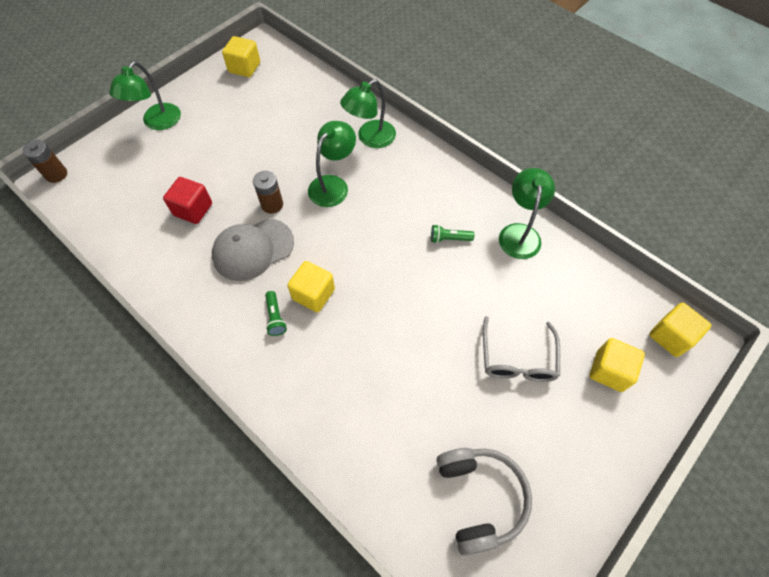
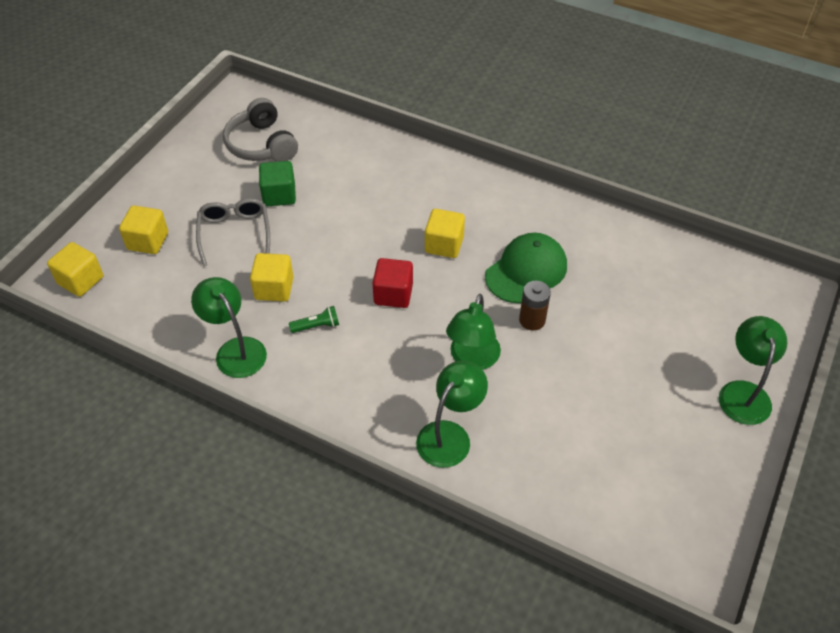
camera: 165 degrees right, 10 degrees down
(56, 174) = (799, 300): brown battery -> none
(193, 209) = (616, 296): red cube -> red cube (393, 294)
(244, 68) = (692, 518): yellow cube -> yellow cube (274, 288)
(253, 249) = (526, 271): grey cap -> green cap
(275, 317) = (471, 219): green flashlight -> none
(466, 402) = (279, 195): none -> green cube
(519, 233) = (235, 350): green lamp -> green lamp turned 150 degrees clockwise

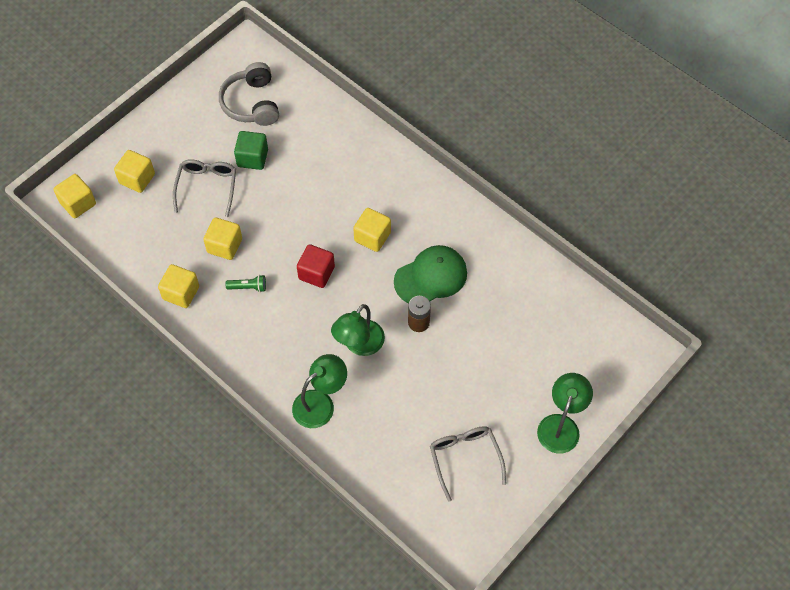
camera: 15 degrees right, 10 degrees up
(235, 350) = (181, 293): green lamp -> yellow cube
(650, 457) = (465, 458): none -> grey glasses

